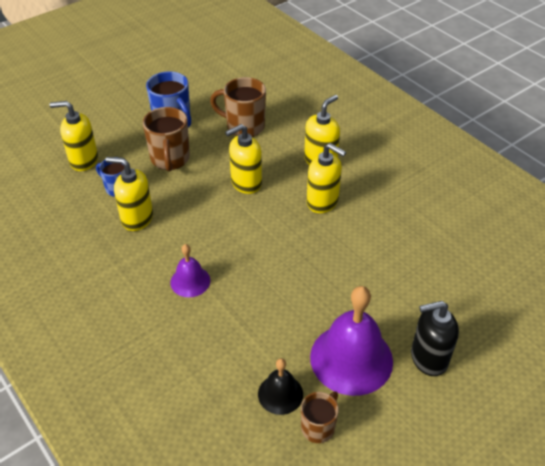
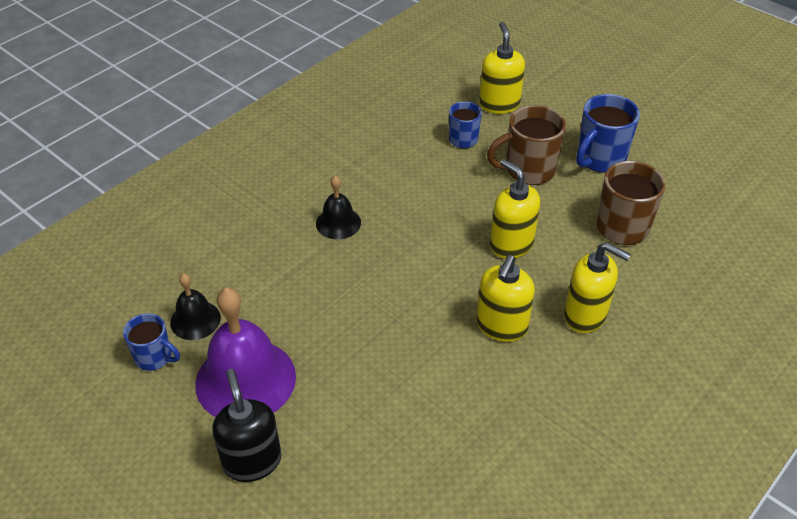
camera: 80 degrees right, 0 degrees up
(137, 218) = (421, 163): yellow soap dispenser -> none
(190, 281) = (338, 223): purple bell -> black bell
(318, 427) = (154, 357): brown mug -> blue mug

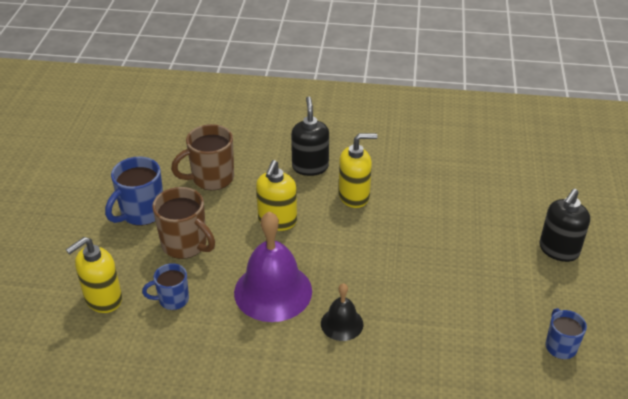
camera: 125 degrees left, 5 degrees down
(195, 320) = (510, 346): black bell -> none
(245, 379) = (519, 287): purple bell -> purple bell (273, 291)
(585, 315) = (310, 167): yellow soap dispenser -> black soap dispenser
(599, 159) = (141, 213): blue mug -> blue mug turned 120 degrees clockwise

